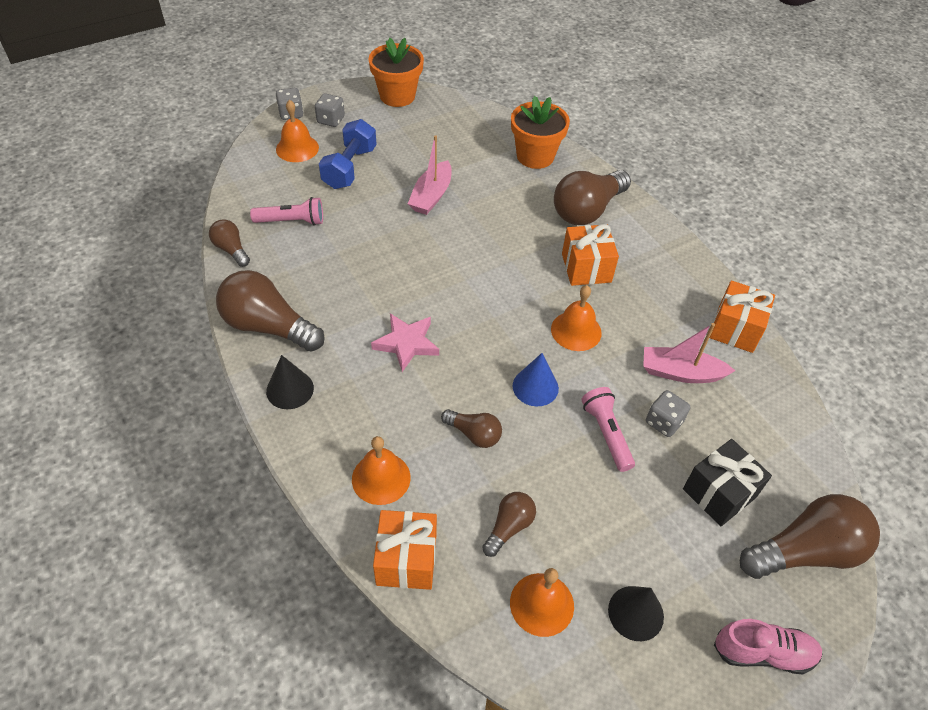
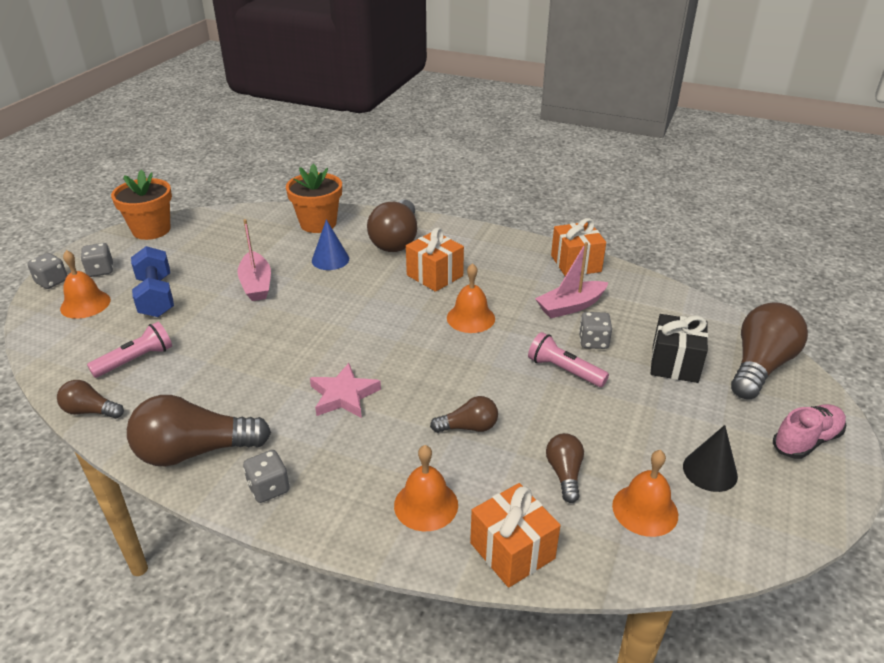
camera: 35 degrees left, 15 degrees down
(290, 389) = (269, 488): black cone -> grey dice
(535, 387) = (480, 369): blue cone -> blue cone (330, 259)

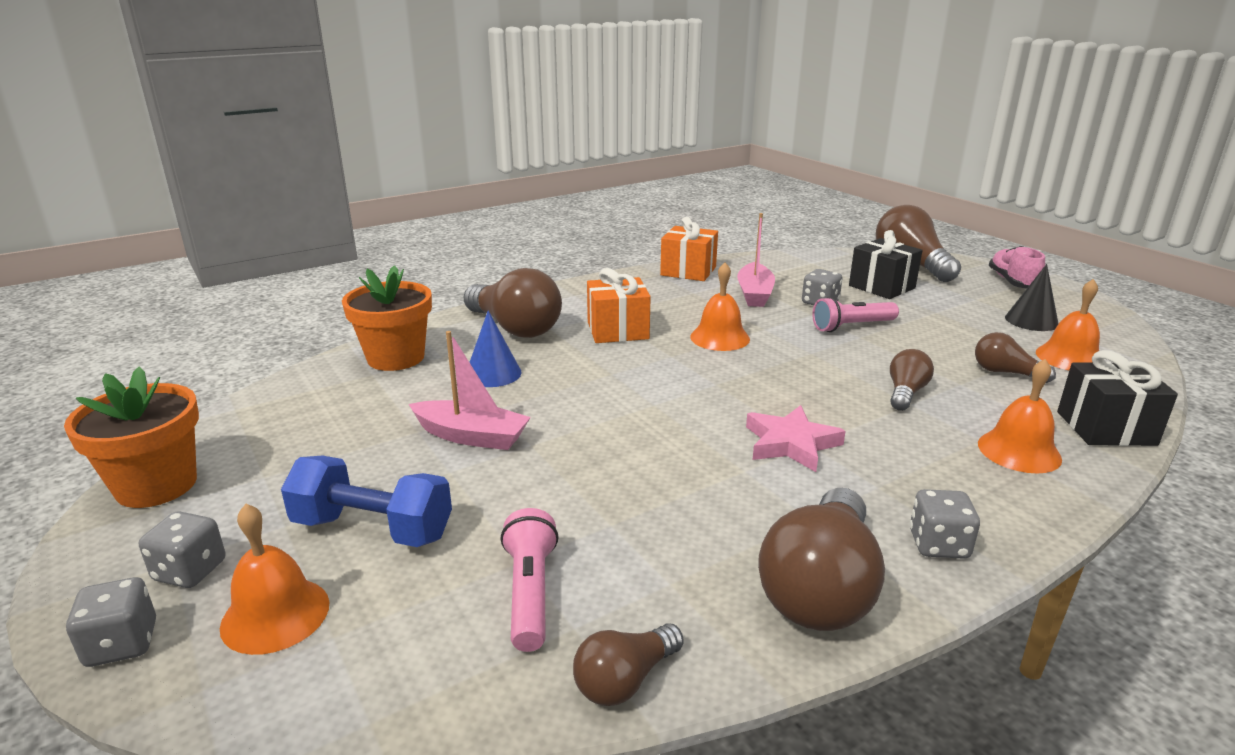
camera: 55 degrees left, 10 degrees down
(512, 550) = (1105, 428): orange gift -> black gift

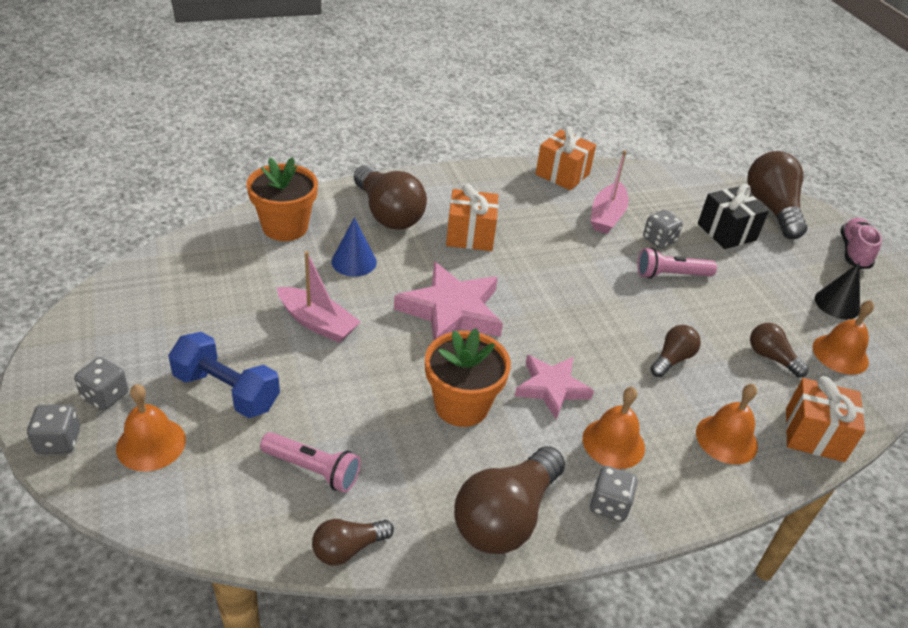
camera: 10 degrees right, 15 degrees up
(156, 485) = (94, 317): orange flower pot -> orange flower pot (461, 405)
(530, 593) = (312, 469): pink flashlight -> pink flashlight turned 105 degrees clockwise
(632, 396) = (451, 311): none -> pink star
(720, 337) = (551, 262): orange bell -> orange bell (613, 443)
(1105, 428) = (814, 434): black gift -> orange gift

